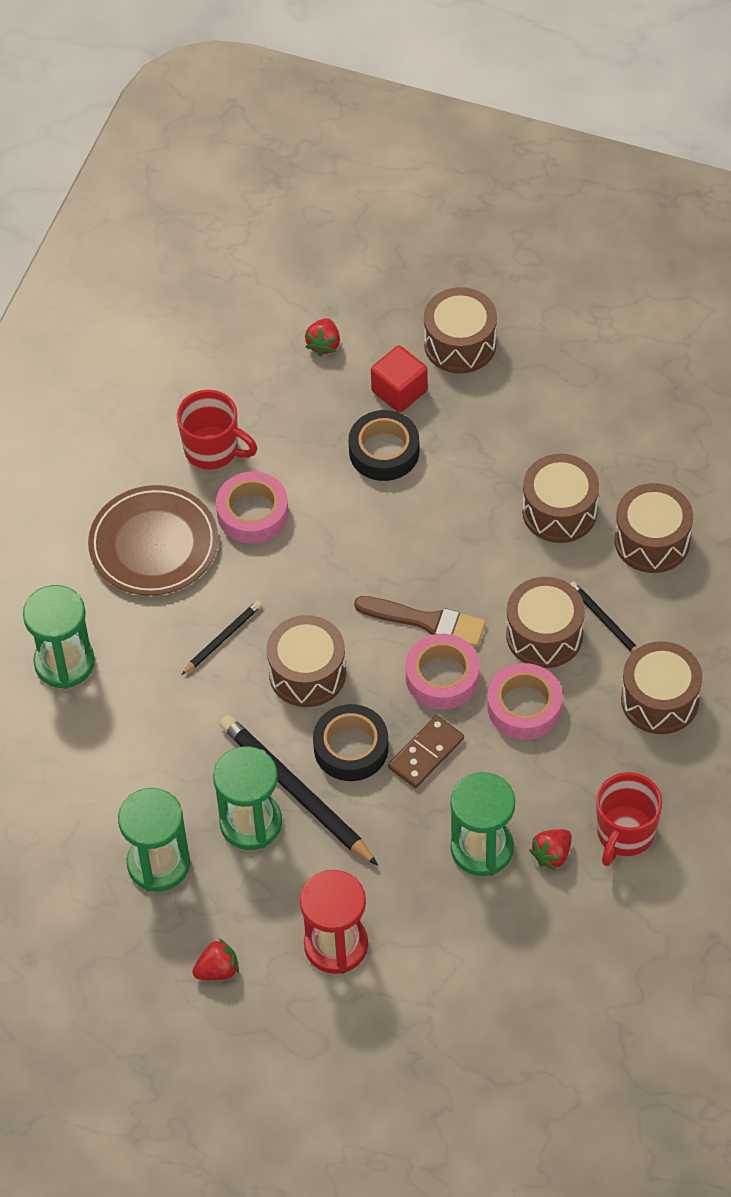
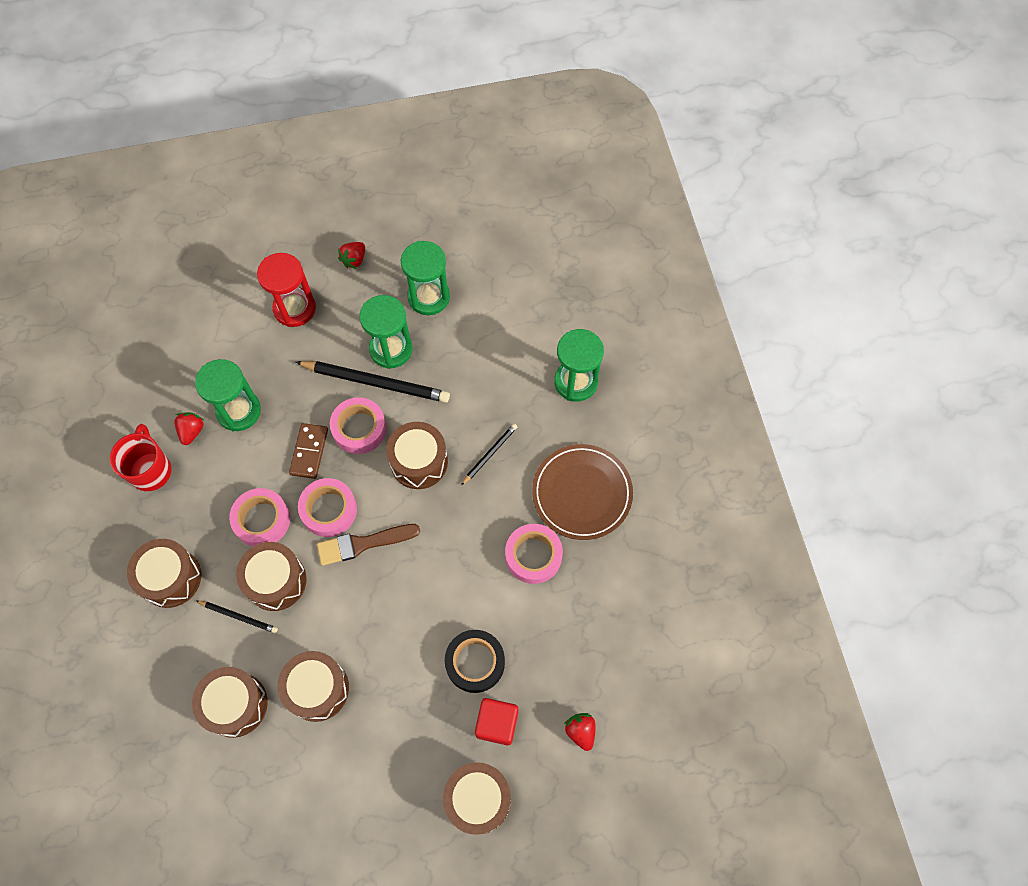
camera: 145 degrees right, 10 degrees up
(213, 450) = (596, 589): red mug -> none
(222, 638) = (489, 454): black pencil -> black pencil turned 150 degrees counterclockwise
(351, 748) = (359, 428): black tape -> pink tape

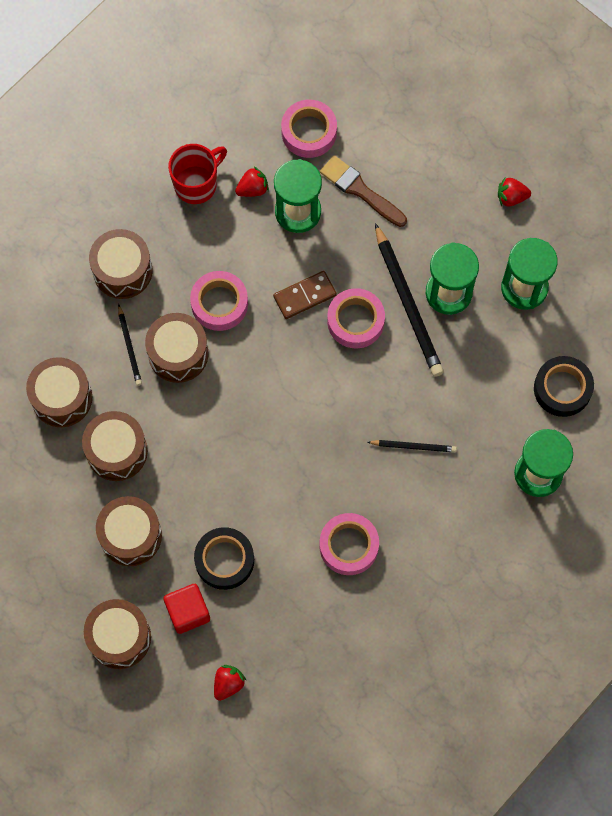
camera: 55 degrees right, 5 degrees up
(295, 308) = (425, 183): red hourglass -> none
(329, 510) = (266, 350): pink tape -> pink tape (309, 132)
(363, 544) = (258, 399): brown brush -> brown brush (360, 190)
(419, 462) = (362, 392): brown drum -> brown drum (130, 535)
(524, 323) = (562, 389): none -> black tape
(582, 493) = (435, 549): brown plate -> none

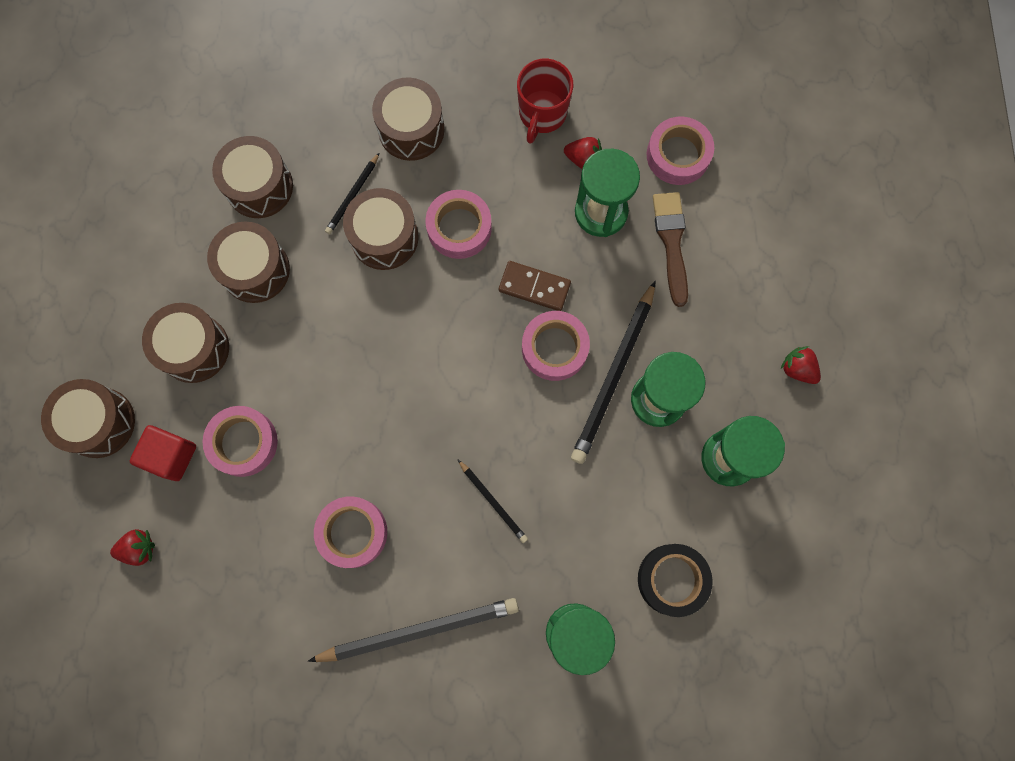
camera: 45 degrees right, 5 degrees up
(197, 184) = (542, 114): red mug -> red mug turned 105 degrees clockwise
(224, 560) = (243, 442): black tape -> pink tape
(447, 561) = (418, 630): none -> black pencil

